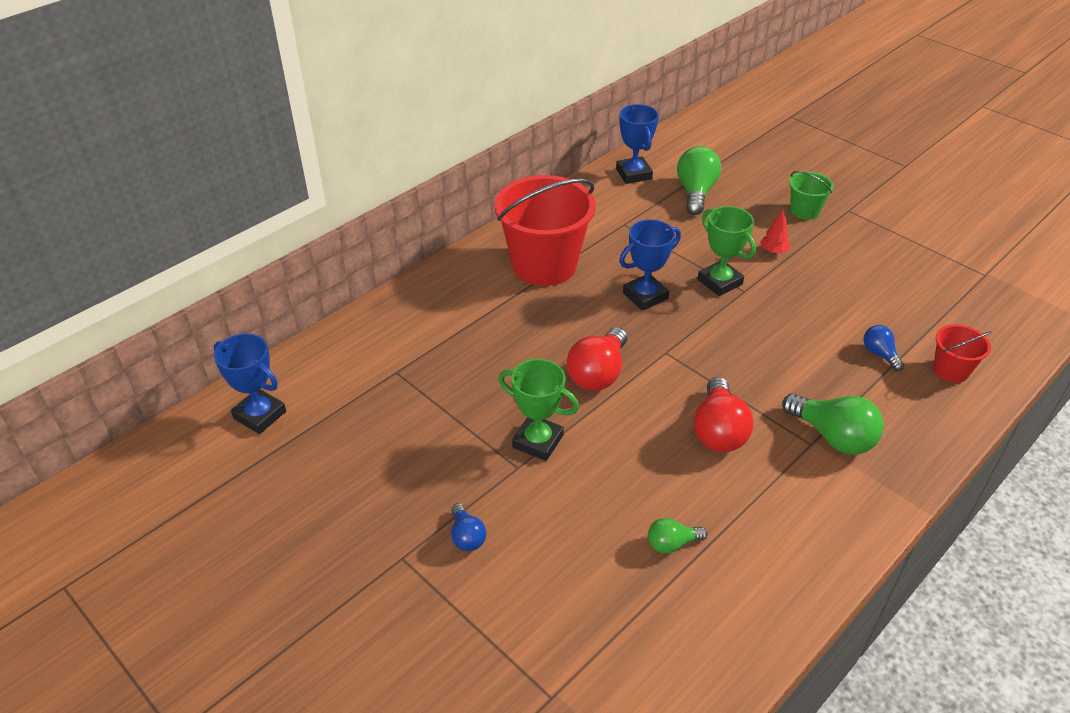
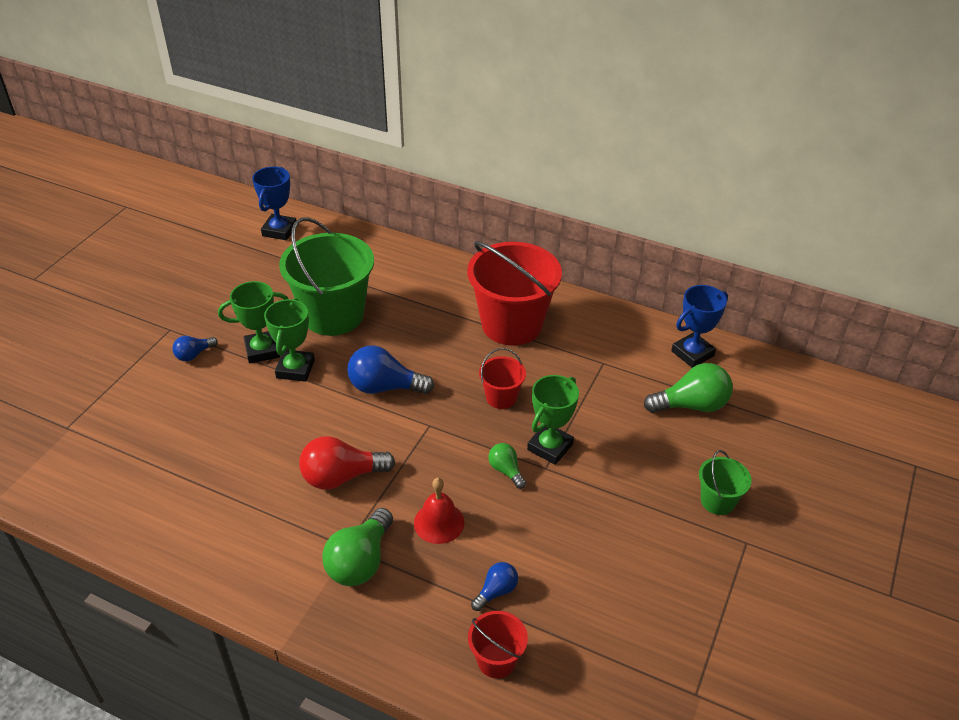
camera: 70 degrees right, 0 degrees up
(459, 393) = (333, 315): none -> green bucket
(490, 467) = (262, 350): none -> green trophy
(598, 373) = (385, 387): red light bulb -> blue light bulb
(645, 296) = (501, 397): blue trophy -> red bucket
(672, 544) = (209, 467): green light bulb -> green light bulb (506, 471)
(773, 251) = (624, 483): red tree -> none
(795, 372) = (439, 522): none -> red bell

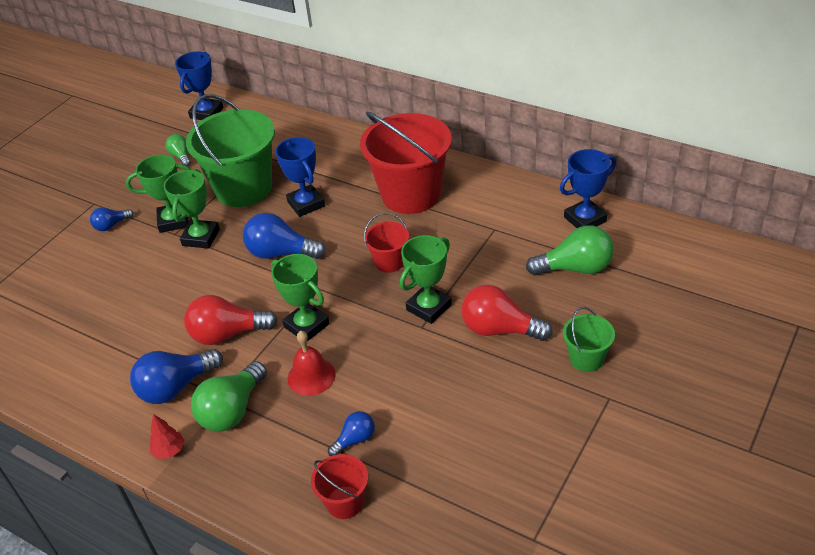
camera: 10 degrees right, 0 degrees up
(294, 536) = (176, 387): none -> blue light bulb
(298, 607) = (169, 451): none -> red tree
(403, 333) = (306, 204): none -> blue trophy
(425, 467) = (306, 325): none -> green trophy
(506, 471) = (383, 329): green light bulb -> green light bulb (181, 156)
(626, 470) = (499, 329): none -> red light bulb

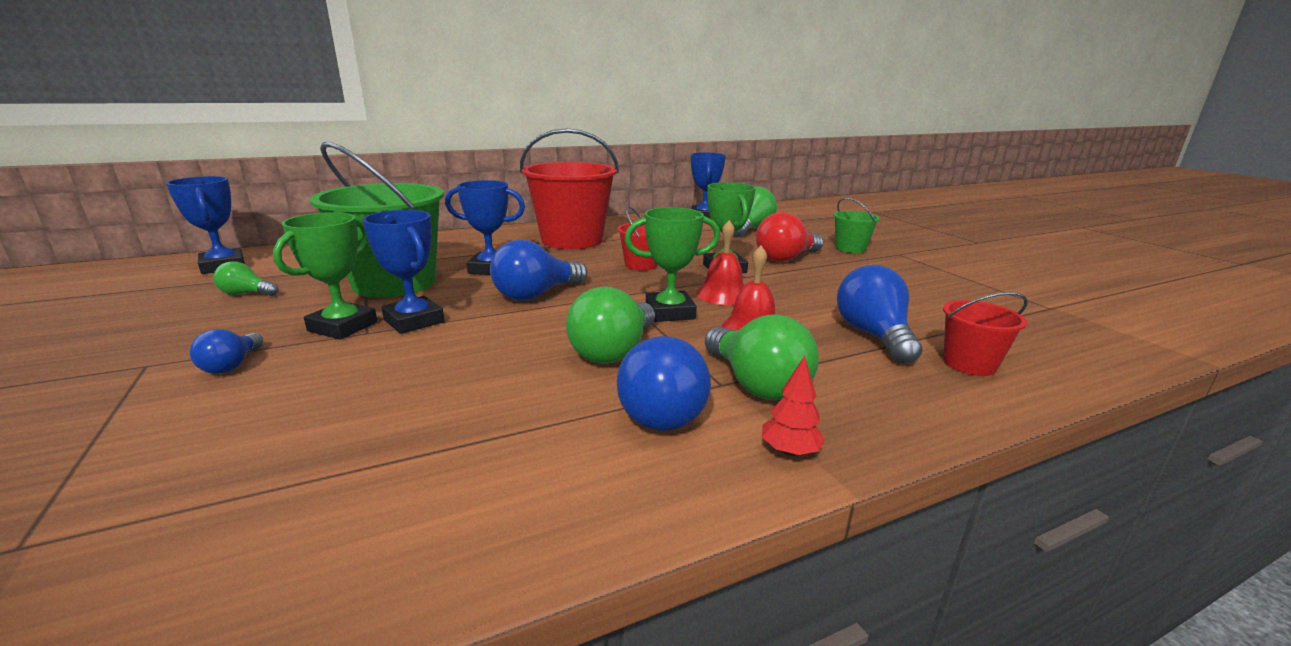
camera: 60 degrees left, 20 degrees down
(201, 237) = (414, 321): green trophy -> blue trophy
(227, 334) = (614, 351): red light bulb -> green light bulb
(355, 440) = (873, 336): blue light bulb -> blue light bulb, size x1.82
(366, 334) = (723, 294): none -> red bell

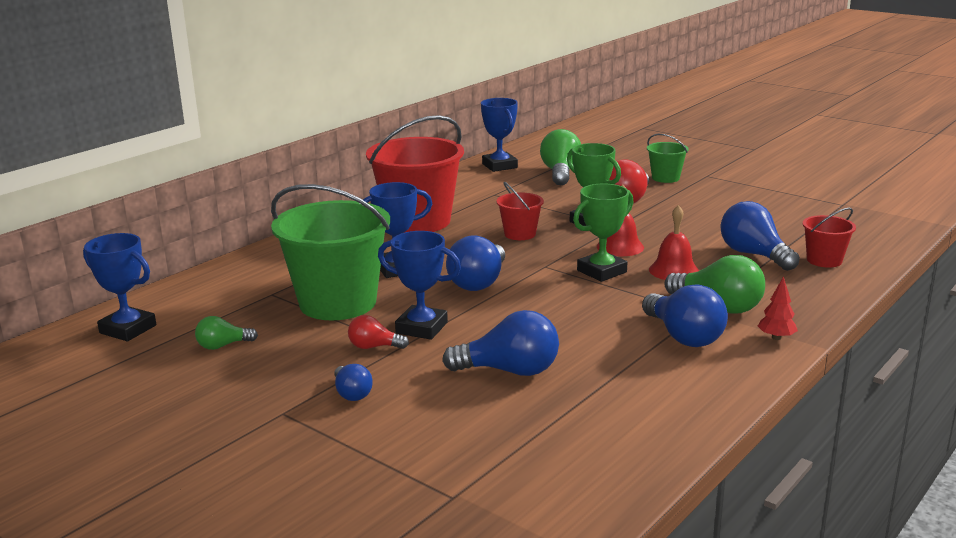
camera: 25 degrees left, 0 degrees up
(343, 327) = (374, 347): green trophy -> red light bulb
(406, 389) = (510, 371): none -> blue light bulb
(614, 351) = (604, 310): green light bulb -> none

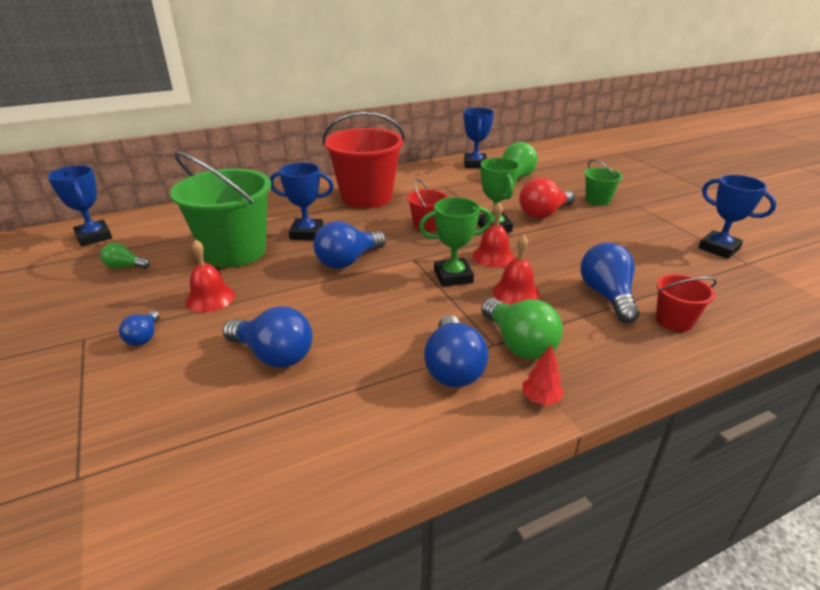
camera: 25 degrees right, 10 degrees up
(374, 347) = (210, 298): red light bulb -> red bell
(421, 328) = (261, 291): blue trophy -> blue trophy (718, 248)

